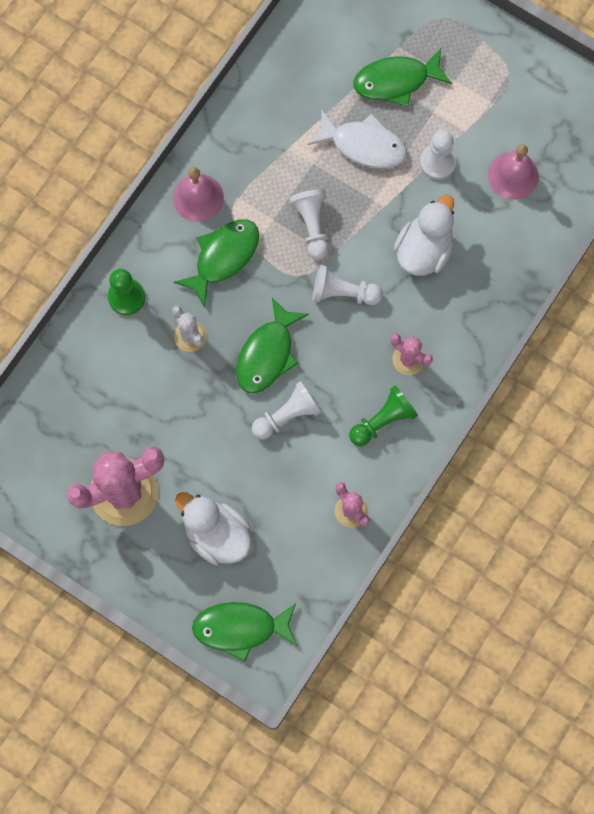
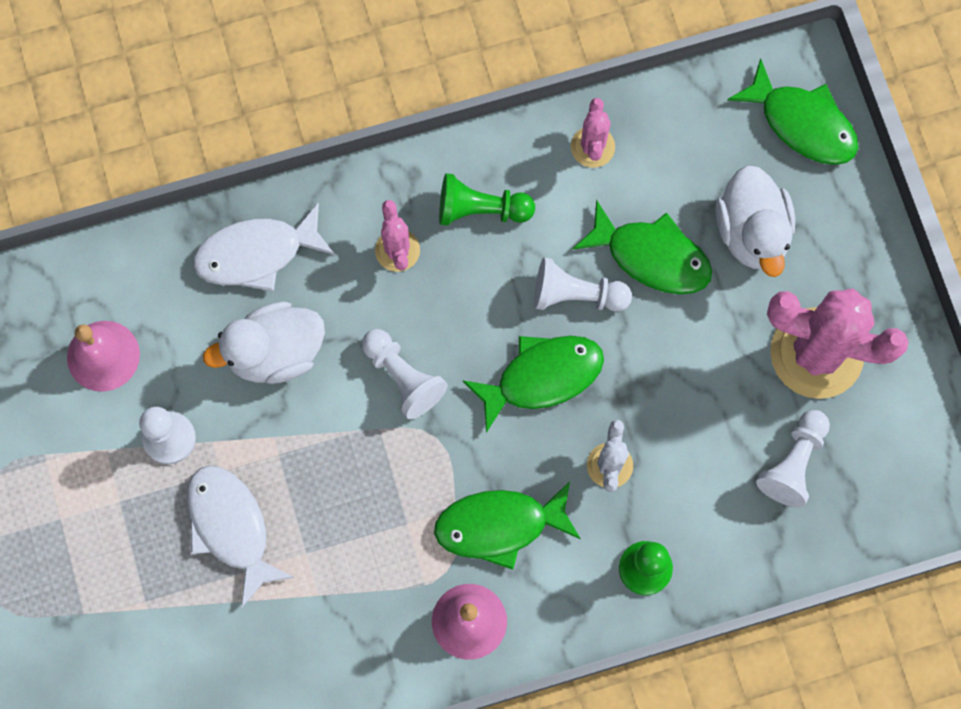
camera: 140 degrees left, 0 degrees up
(312, 226) = (371, 480): white pawn -> white pawn (793, 463)
(396, 81) = (126, 573): green fish -> green fish (651, 256)
(483, 294) = (257, 253): none -> white fish

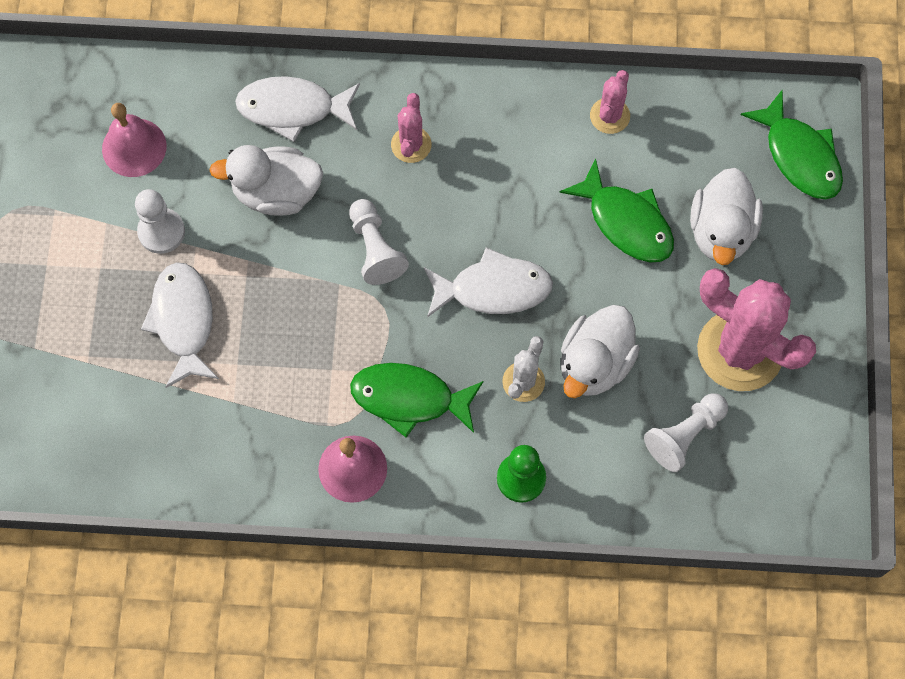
camera: 20 degrees right, 5 degrees down
(480, 209) = (494, 135): green pawn -> none
(542, 377) = (493, 289): green fish -> white fish
(576, 295) = (549, 232): white pawn -> none
(675, 419) = (595, 363): none -> white duck

